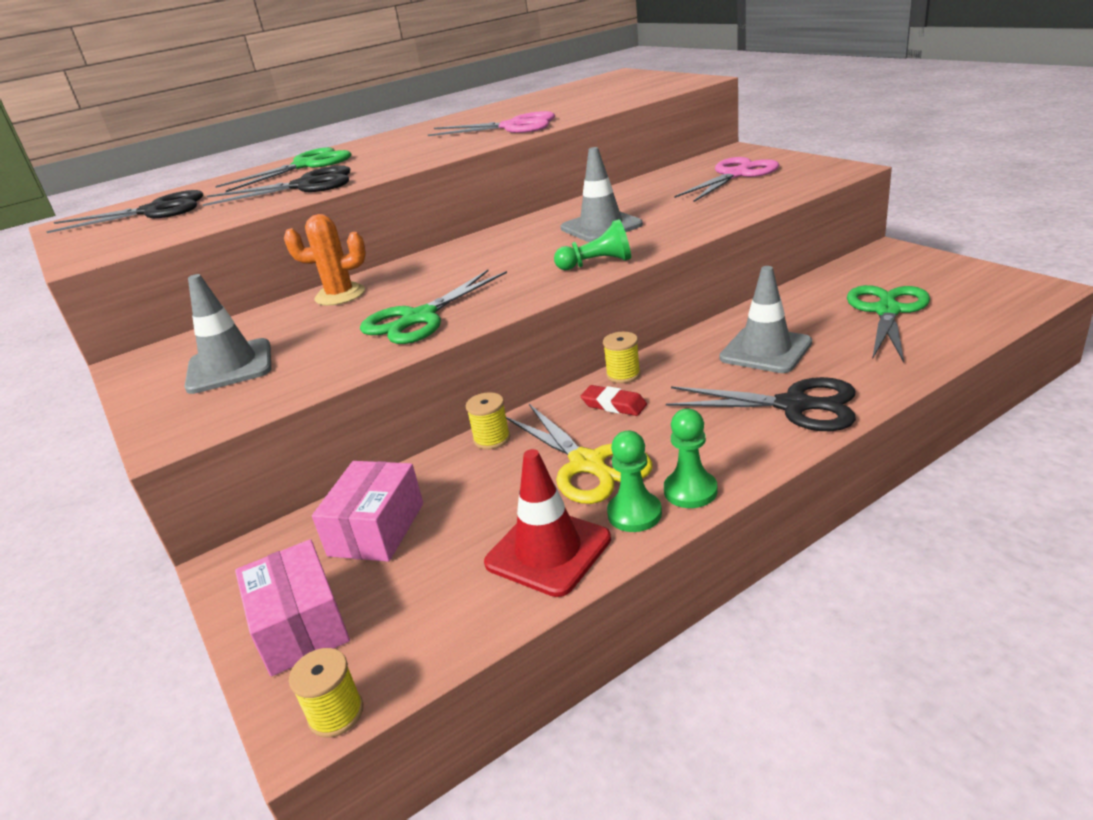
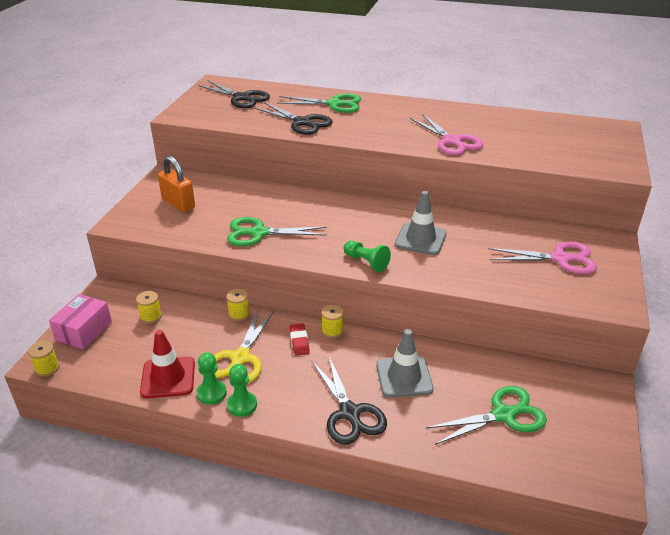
camera: 45 degrees right, 5 degrees up
(230, 367) = (178, 204): grey traffic cone -> orange padlock
(340, 295) = (266, 193): orange cactus -> none
(376, 529) = (151, 316): pink box -> yellow spool

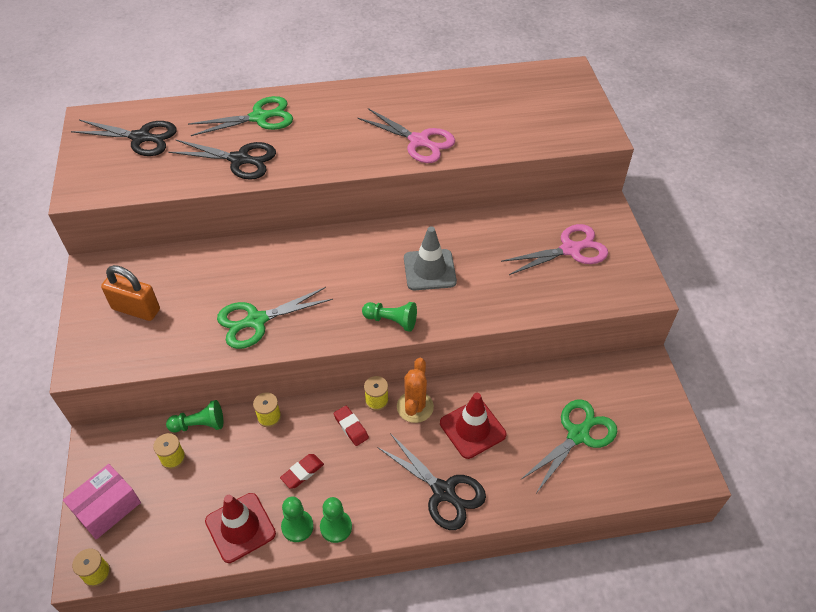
camera: 25 degrees left, 15 degrees up
(84, 331) = (107, 508): pink box -> pink box turned 45 degrees clockwise
(184, 302) = (199, 425): none -> green pawn
(240, 358) = (302, 472): yellow scissors -> red eraser
(362, 345) = (415, 407): none -> orange cactus
(404, 377) = (472, 429): grey traffic cone -> red traffic cone

